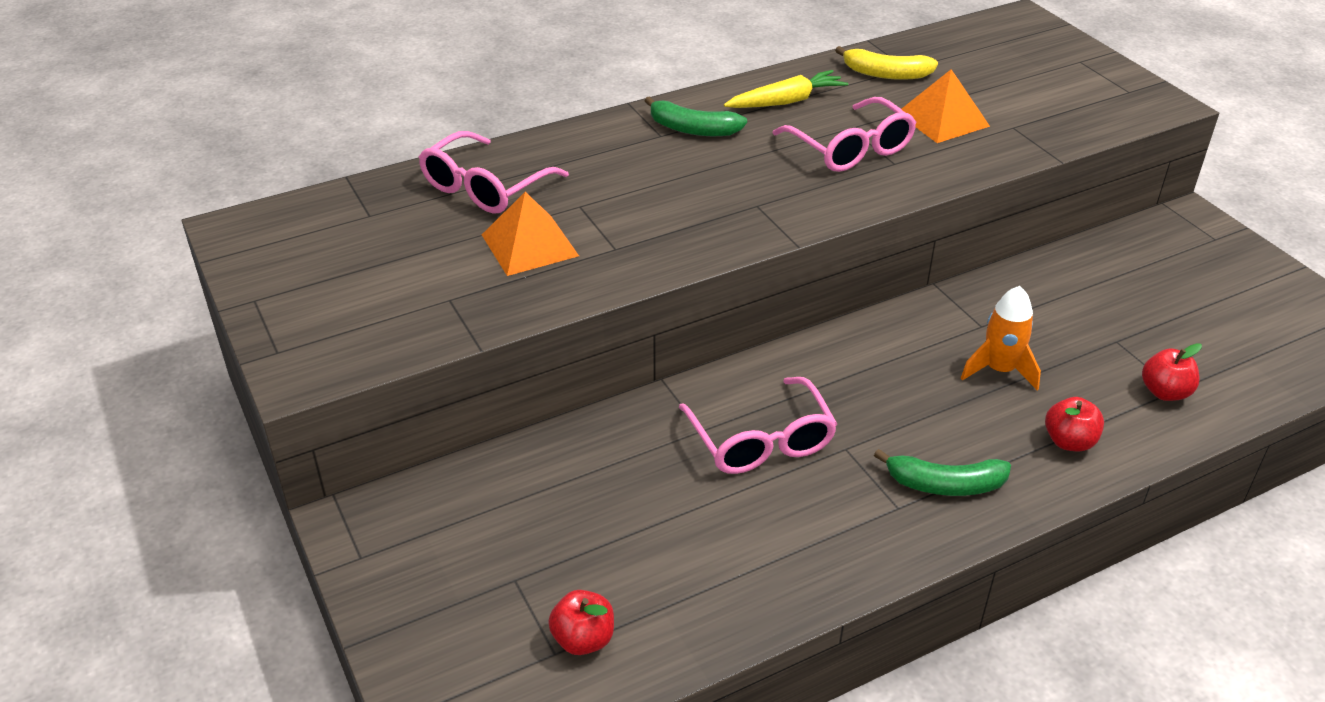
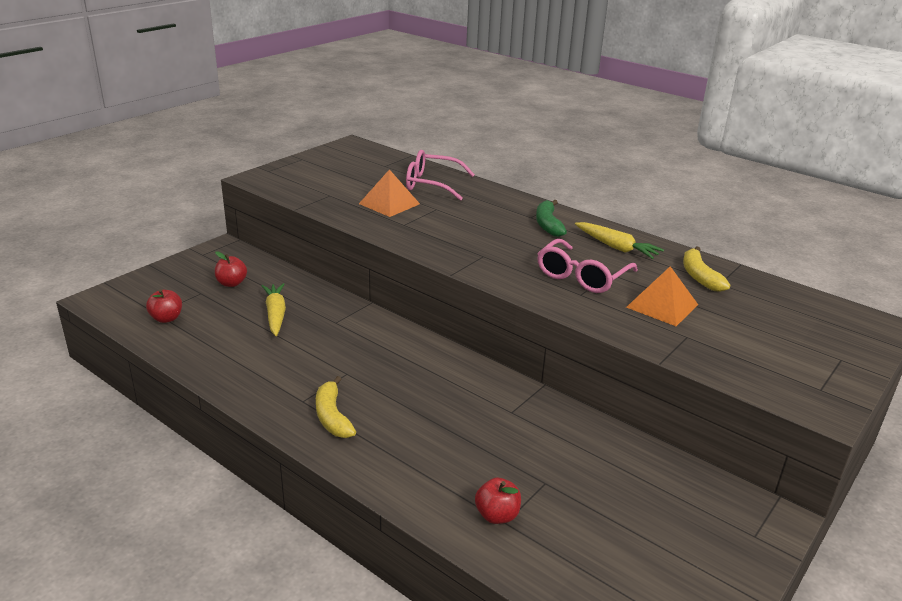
camera: 65 degrees right, 10 degrees down
(644, 493) = (275, 314): none -> yellow carrot
(760, 440) = (337, 342): pink glasses -> none
(945, 484) = (332, 416): green banana -> yellow banana
(999, 370) = (466, 426): orange rocket -> none
(1069, 441) = (406, 468): red apple -> red apple (231, 283)

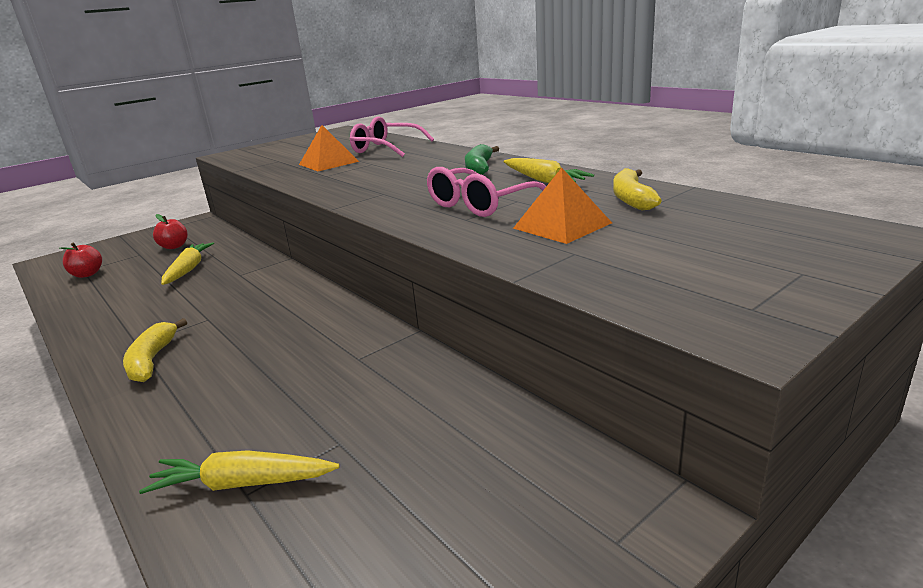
camera: 15 degrees right, 5 degrees down
(497, 515) = (242, 483): red apple -> yellow carrot

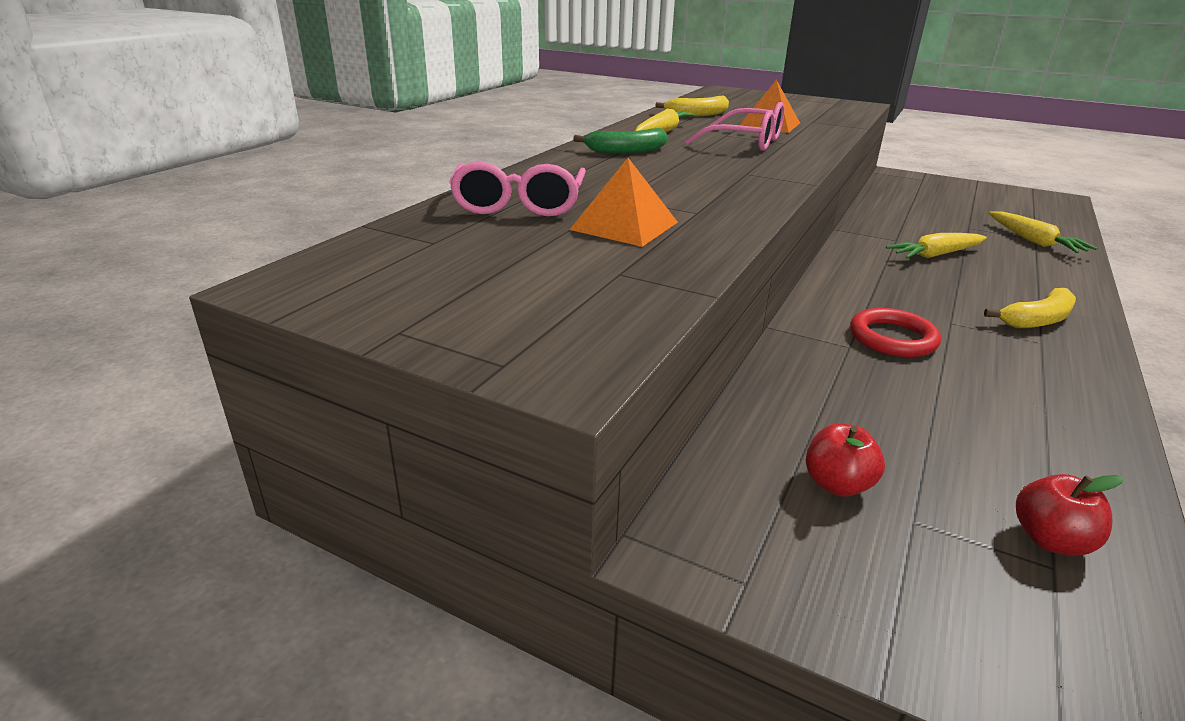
camera: 115 degrees left, 5 degrees up
(188, 269) = (887, 403): yellow carrot -> yellow carrot (935, 255)
(226, 290) = (892, 338): none -> red ring

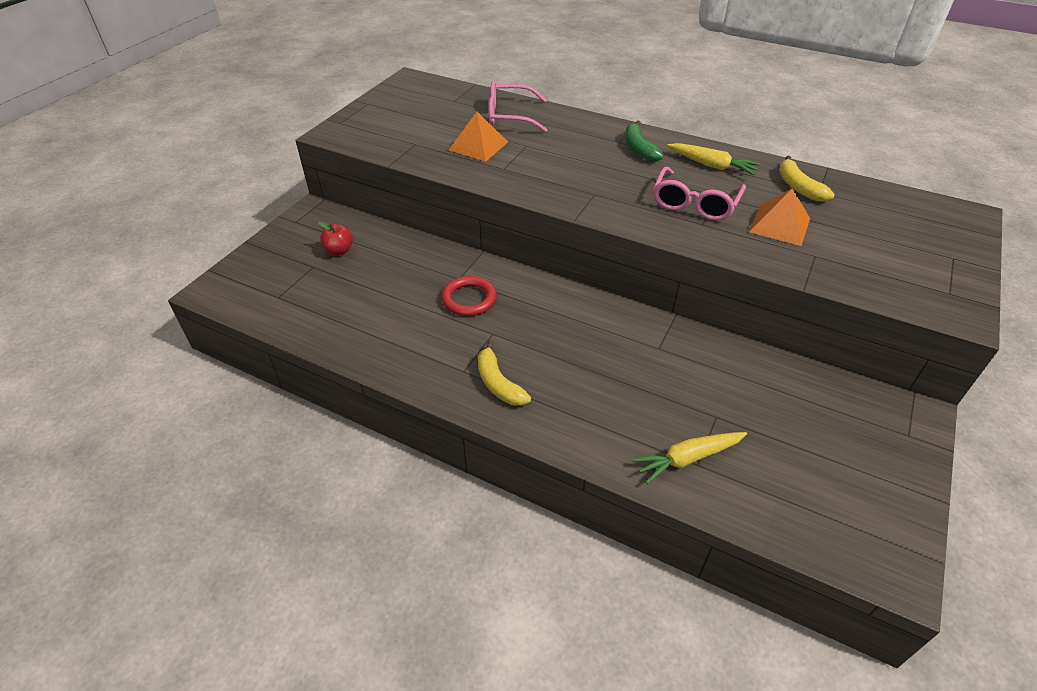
camera: 90 degrees right, 15 degrees up
(935, 255) = (625, 364): yellow carrot -> none
(1050, 540) = (291, 301): red apple -> none

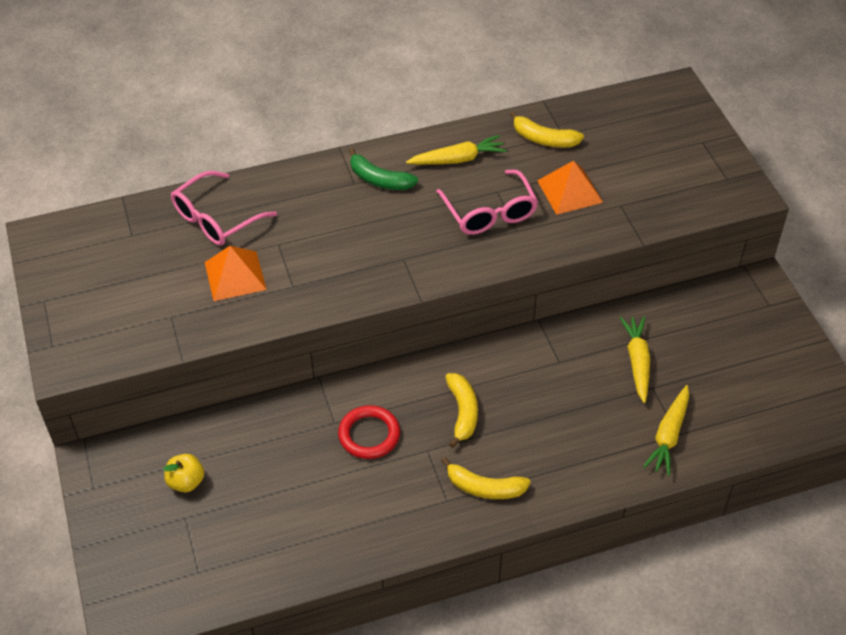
camera: 45 degrees left, 5 degrees up
(339, 251) = (186, 482): red apple -> yellow apple
(546, 329) = (462, 412): none -> yellow banana
(725, 391) = (637, 362): none -> yellow carrot

